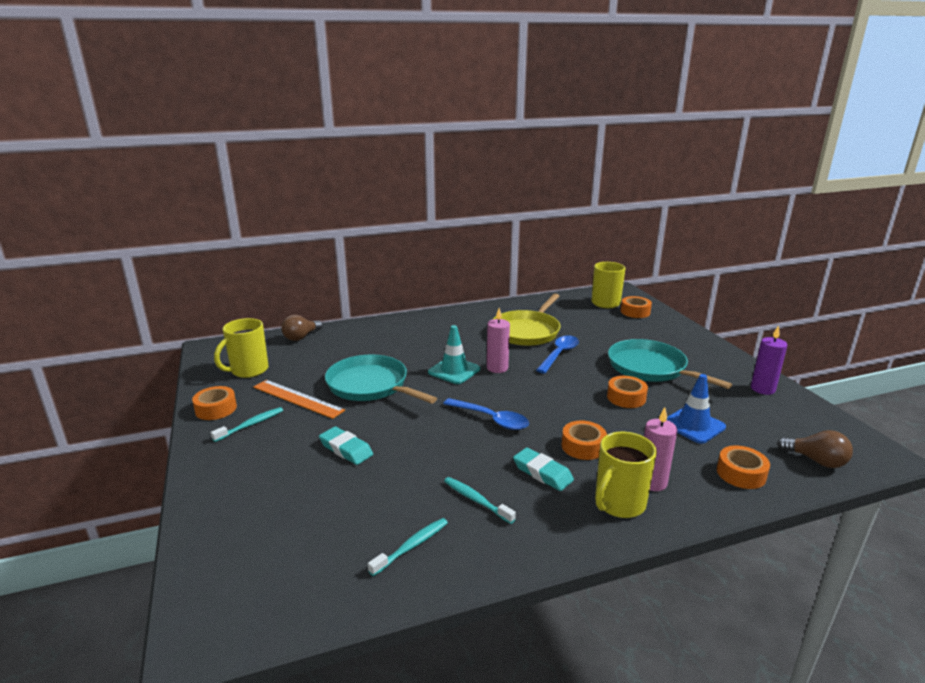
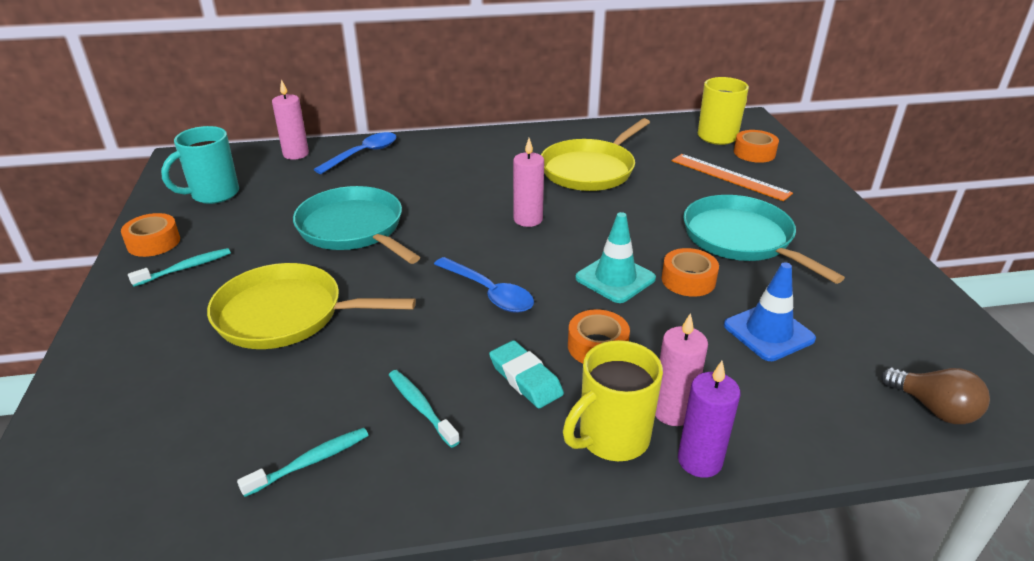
camera: 10 degrees right, 10 degrees up
(248, 371) = (213, 194): yellow mug -> turquoise mug
(297, 398) = (256, 238): orange ruler -> orange ruler (729, 177)
(301, 337) = (296, 154): brown light bulb -> pink candle
(346, 449) = (286, 314): turquoise eraser -> yellow pan
(454, 371) = (469, 218): turquoise traffic cone -> turquoise traffic cone (615, 278)
(559, 354) = (621, 207): blue spoon -> blue spoon (363, 154)
(741, 474) = (809, 415): orange tape -> none
(762, 389) = (896, 287): purple candle -> purple candle (699, 460)

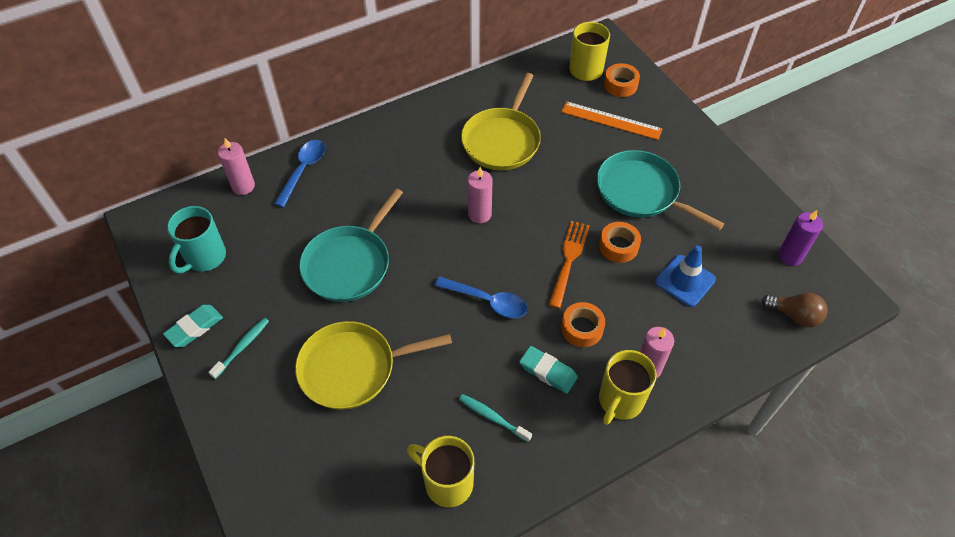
camera: 20 degrees left, 20 degrees up
(153, 242) = (194, 328): orange tape -> turquoise eraser
(310, 462) = (447, 482): turquoise toothbrush -> yellow mug
(353, 229) = (349, 264): turquoise pan -> turquoise pan turned 90 degrees counterclockwise
(615, 278) = (568, 260): turquoise traffic cone -> orange fork
(699, 460) = (676, 400): purple candle -> purple candle (790, 256)

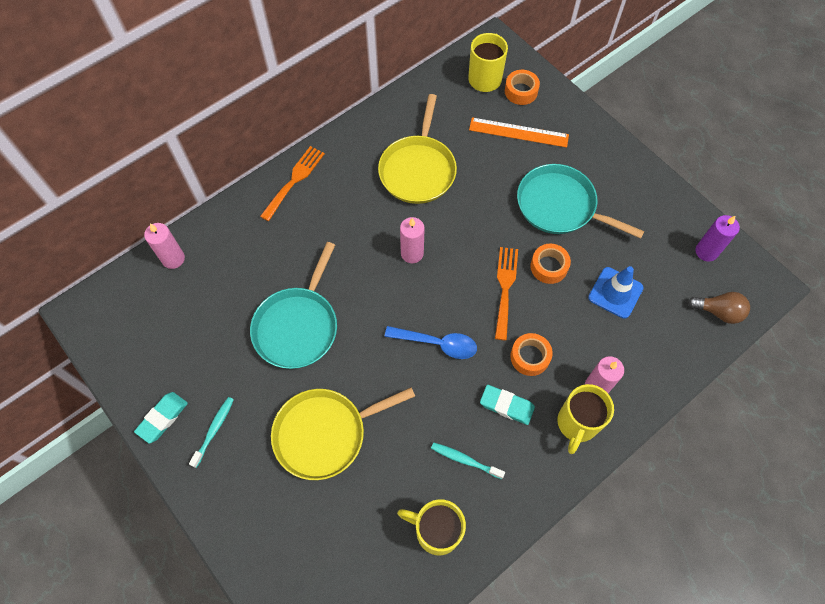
camera: 10 degrees left, 10 degrees up
(204, 258) = (153, 342): turquoise mug -> none
(303, 170) = (229, 232): blue spoon -> none
(377, 134) = (294, 180): none -> orange fork

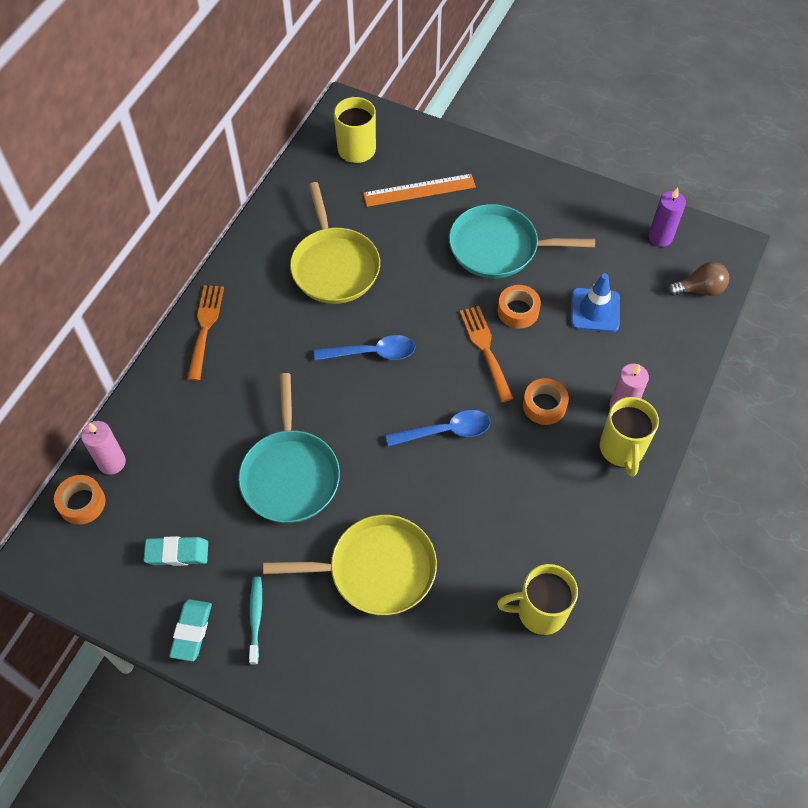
camera: 25 degrees left, 5 degrees down
(324, 434) = (376, 569): yellow pan -> yellow pan turned 135 degrees counterclockwise
(412, 253) = (372, 353): pink candle -> blue spoon
(465, 460) = (532, 531): turquoise toothbrush -> none
(506, 406) = (546, 462): turquoise eraser -> turquoise eraser (177, 553)
(521, 91) = (400, 148): orange tape -> orange tape (82, 503)

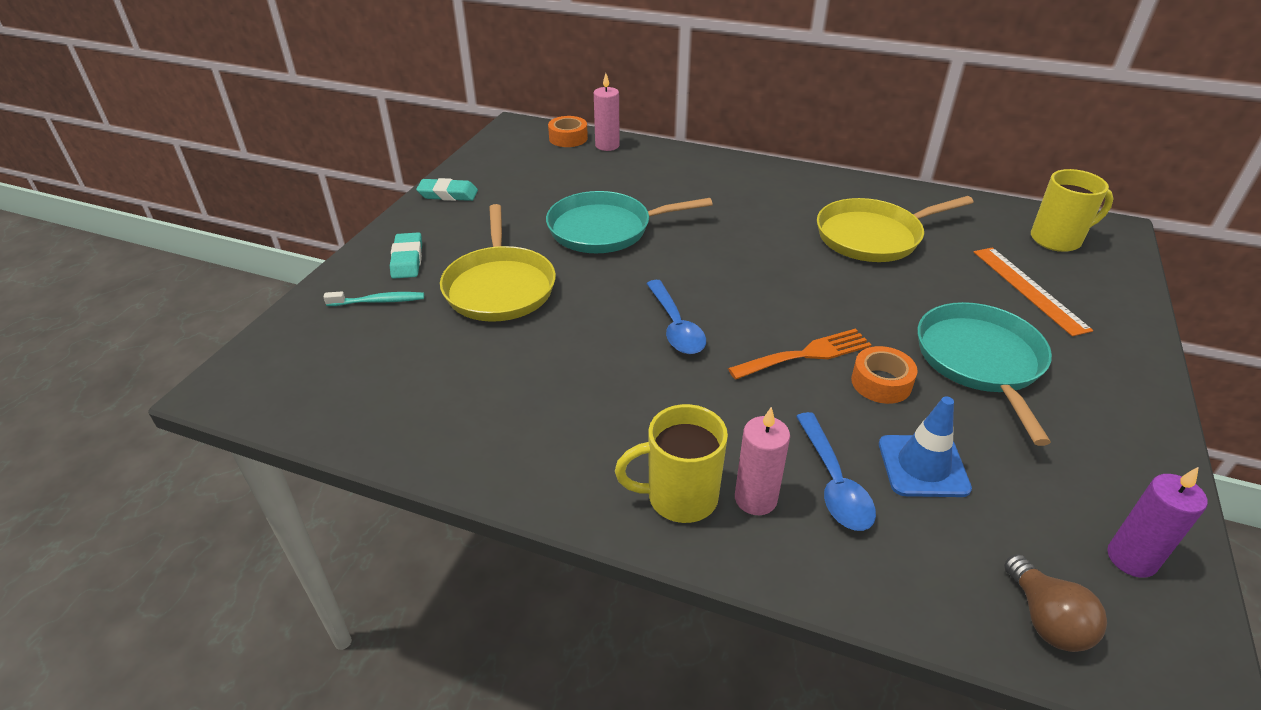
camera: 85 degrees right, 20 degrees down
(177, 553) = (522, 181): turquoise eraser -> turquoise eraser (407, 260)
(205, 327) = (759, 172): orange fork -> none
(256, 618) = (455, 223): turquoise toothbrush -> turquoise toothbrush (379, 301)
(372, 353) = (767, 268): blue spoon -> blue spoon (834, 483)
(539, 611) = (435, 412): yellow mug -> none
(544, 405) = (734, 411): orange tape -> none

